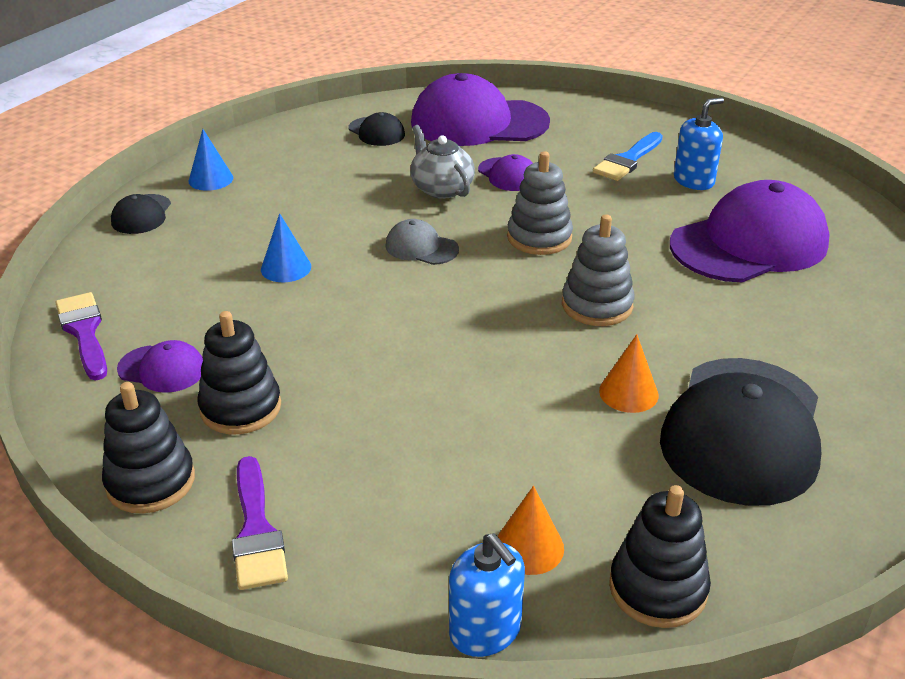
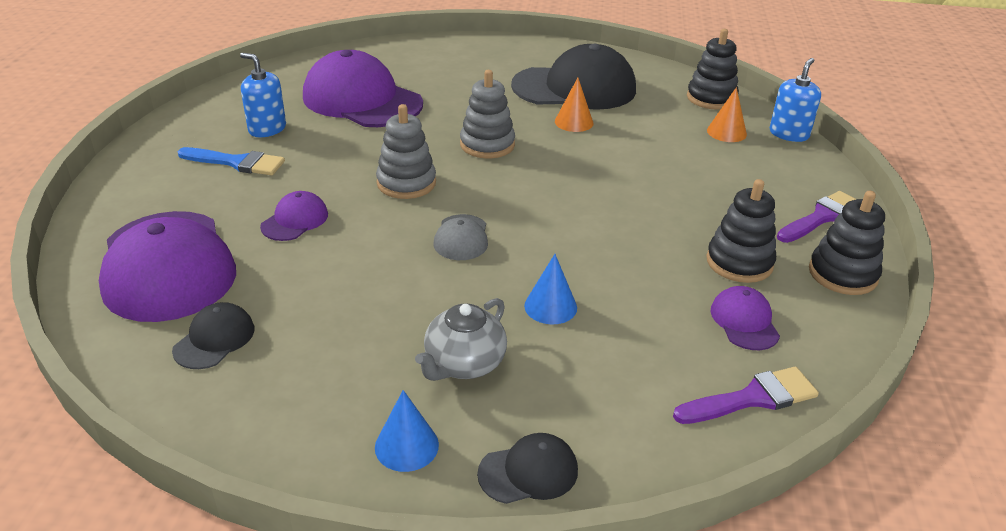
camera: 115 degrees left, 0 degrees up
(84, 332) = (752, 398): purple brush -> purple brush turned 150 degrees counterclockwise
(441, 188) = (343, 253): grey teapot -> grey teapot (464, 364)

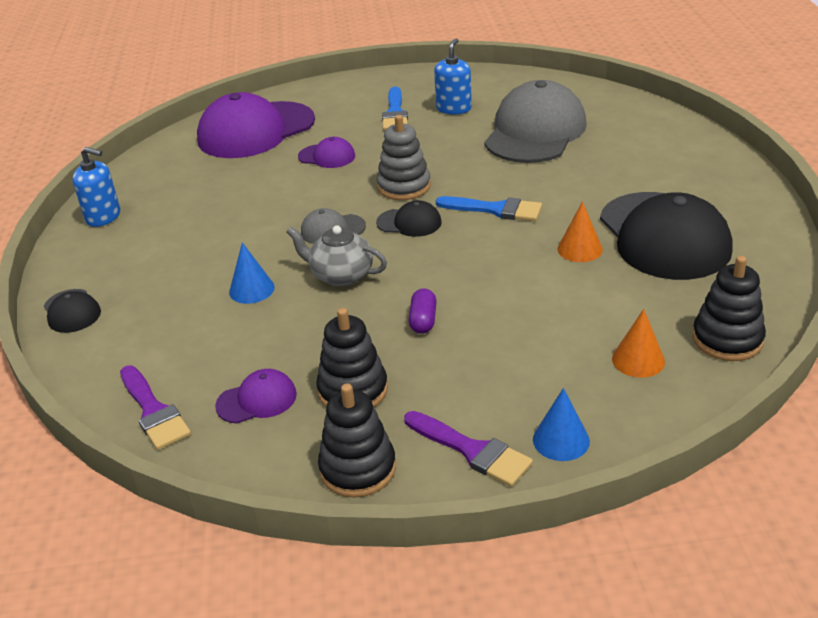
camera: 80 degrees right, 0 degrees up
(214, 339) = (185, 168): black cap -> black cap (409, 222)
(362, 100) = (535, 132): purple cap -> grey cap
(406, 446) = (94, 259): blue cone -> blue cone (561, 440)
(464, 364) = (175, 264): grey teapot -> grey teapot (341, 275)
(487, 145) = (495, 209): grey stacking toy -> blue brush
(647, 210) = (423, 320): none -> purple capsule
(789, 134) = (674, 415): blue soap dispenser -> blue soap dispenser (103, 217)

